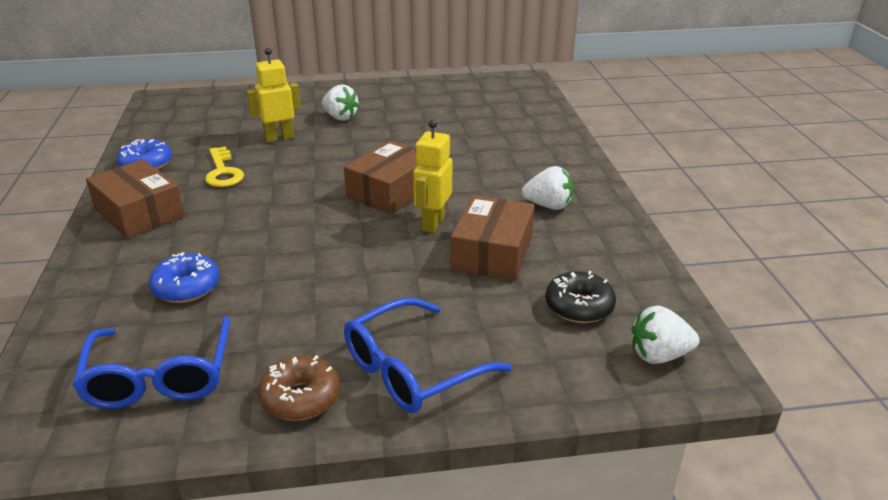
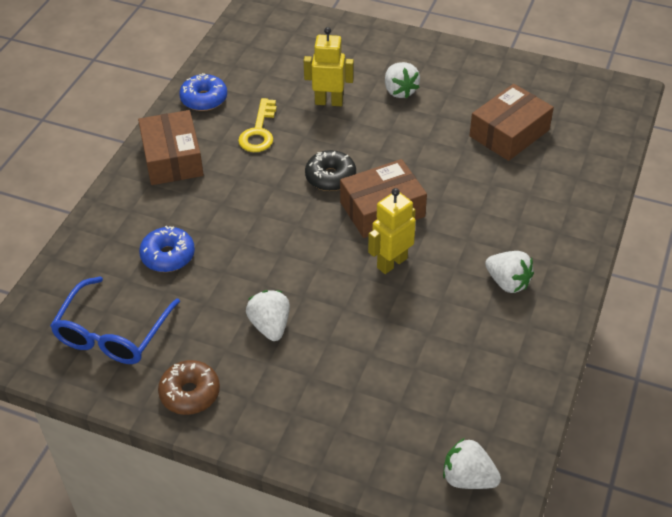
camera: 30 degrees right, 15 degrees up
(349, 307) = (270, 326): none -> white strawberry
(412, 370) = (277, 404): blue glasses -> none
(492, 252) = (417, 317): brown box -> brown box (509, 133)
(579, 307) = (444, 404): black donut -> black donut (330, 177)

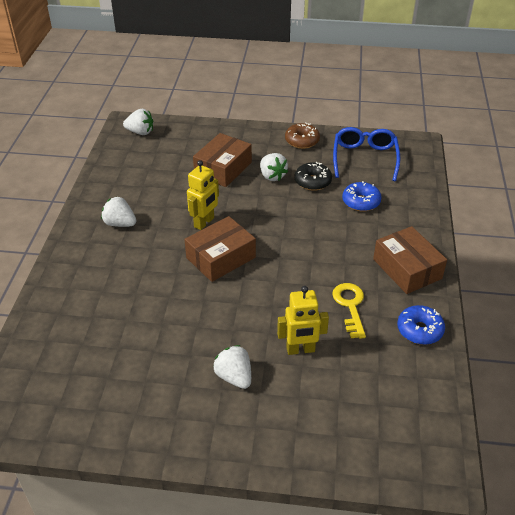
camera: 165 degrees right, 5 degrees down
(330, 177) = (270, 276): black donut -> black donut (312, 182)
(509, 133) = (119, 347): brown box -> brown box (223, 169)

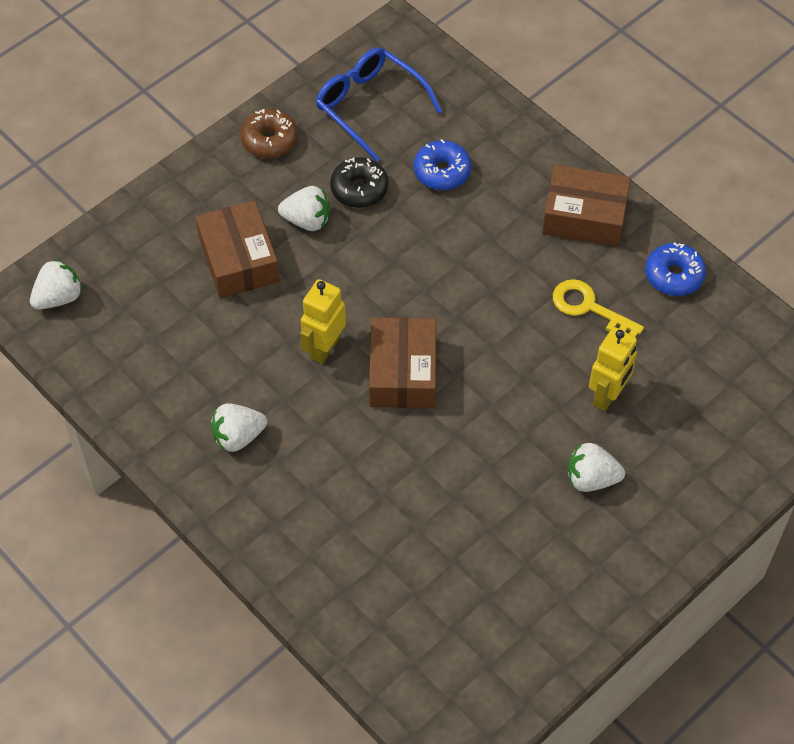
camera: 50 degrees left, 15 degrees up
(204, 222) = (324, 348): yellow robot -> yellow robot turned 135 degrees counterclockwise

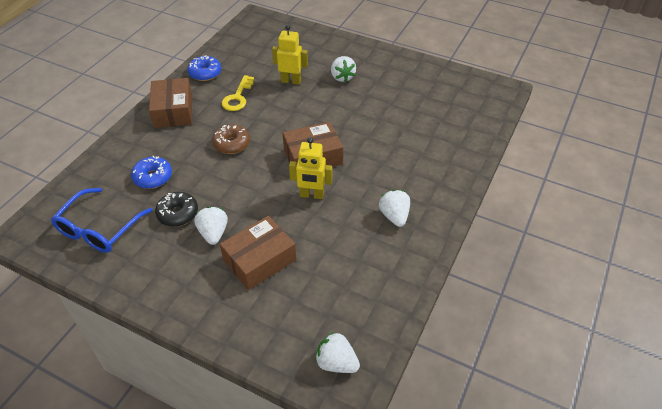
camera: 110 degrees left, 10 degrees down
(238, 437) = (394, 216): white strawberry -> white strawberry turned 150 degrees counterclockwise
(269, 140) = (143, 278): brown donut -> brown donut (231, 144)

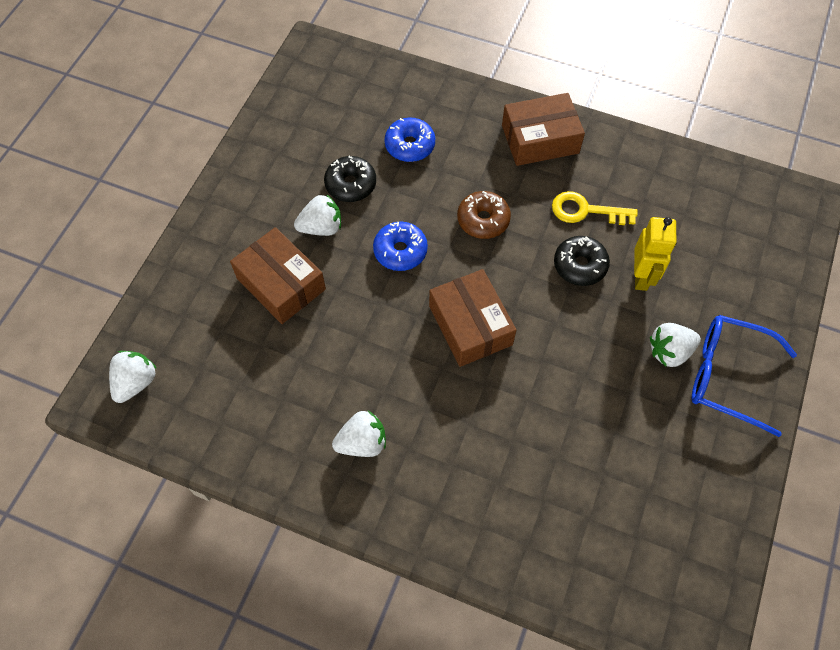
camera: 85 degrees right, 15 degrees up
(99, 229) = (323, 114): blue glasses -> blue glasses (728, 376)
(205, 73) = (633, 160): blue donut -> blue donut (400, 251)
(278, 104) = (580, 265): none -> black donut
(312, 195) = (394, 331): yellow robot -> none

